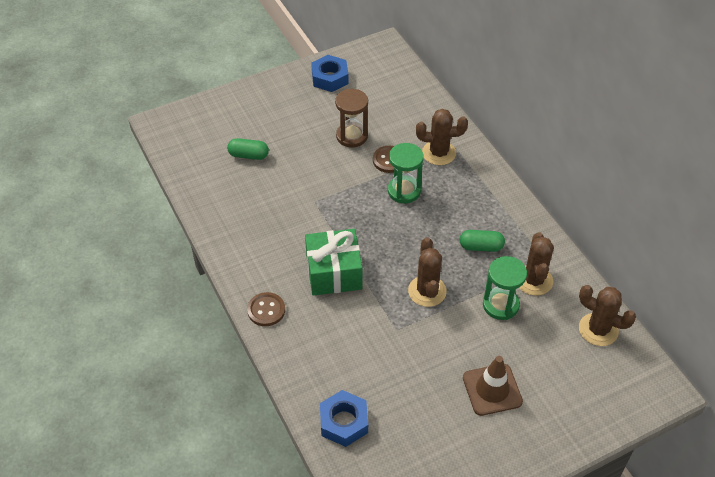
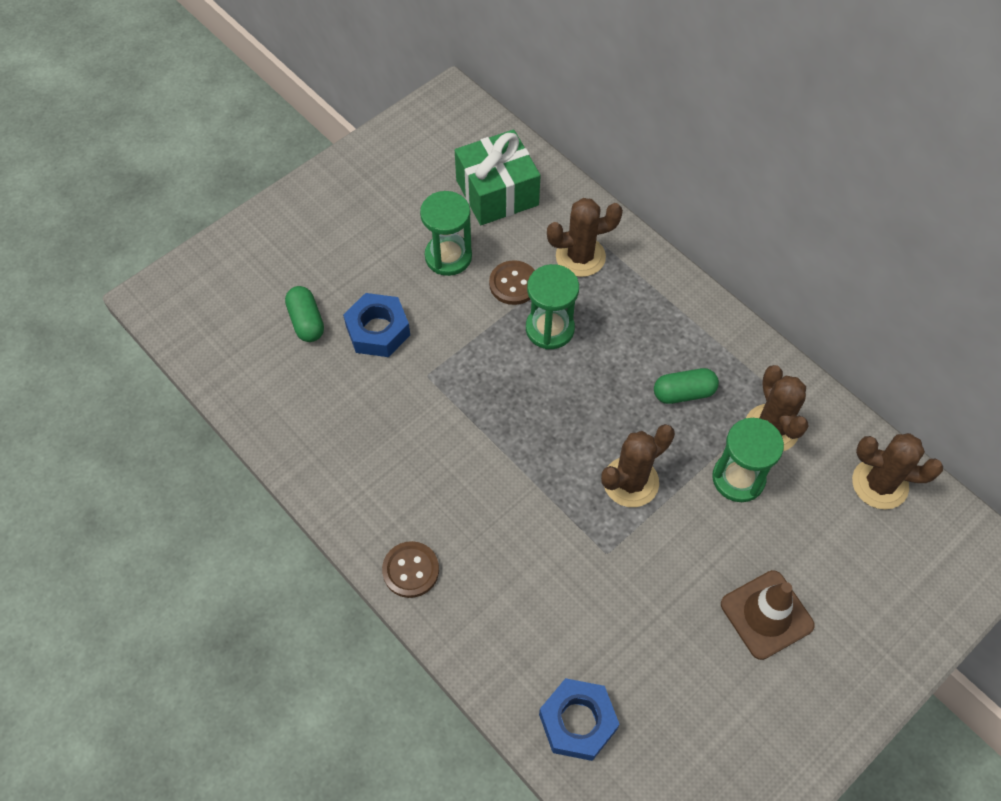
camera: 15 degrees left, 10 degrees up
(248, 155) = (306, 321): green capsule -> green capsule turned 75 degrees clockwise
(330, 78) = (387, 168): blue nut -> blue nut (378, 330)
(334, 273) = (490, 485): green gift -> green gift (497, 192)
(352, 136) = (448, 256): brown hourglass -> green hourglass
(427, 291) = (630, 482): brown cactus -> brown cactus turned 75 degrees clockwise

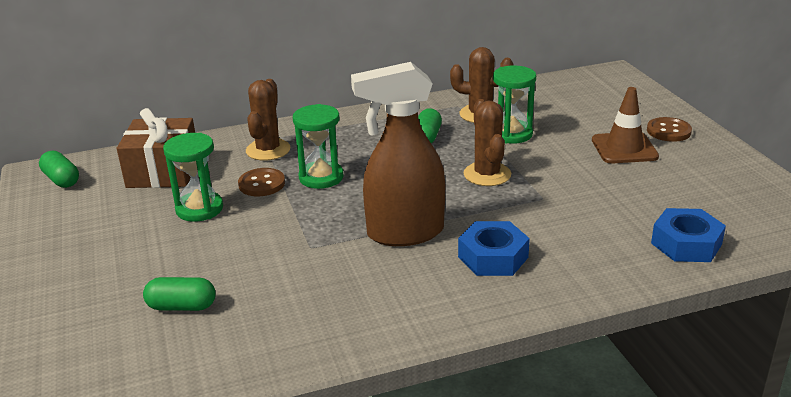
camera: 65 degrees left, 30 degrees down
(378, 330) = (237, 264): blue nut -> blue nut (493, 257)
(410, 570) = (506, 300): brown button -> brown button (668, 131)
(447, 124) = (61, 180): none -> green capsule
(482, 444) = (404, 233): none -> brown spray bottle
(497, 192) = (163, 172): green gift -> brown gift
(879, 484) = (546, 91): brown cactus -> none

